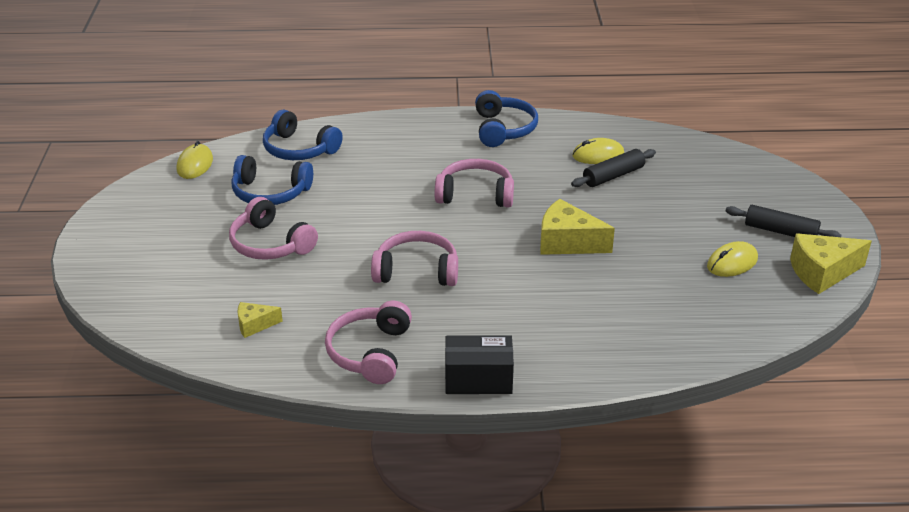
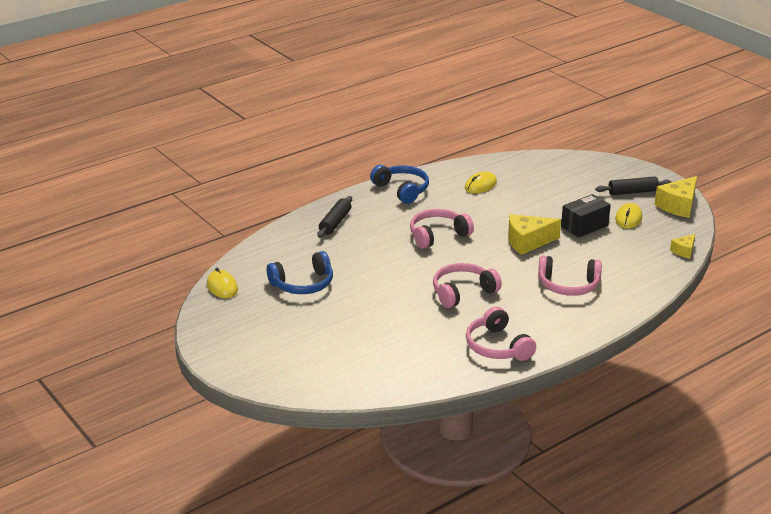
camera: 35 degrees left, 5 degrees down
(255, 325) = (407, 362): yellow cheese -> yellow cheese (684, 251)
(270, 244) = (349, 314): pink headphones -> pink headphones (568, 285)
(299, 149) = (283, 250): blue headphones -> none
(478, 379) = (575, 333): black box -> black box (584, 226)
(613, 176) = (505, 194): black rolling pin -> black rolling pin (335, 223)

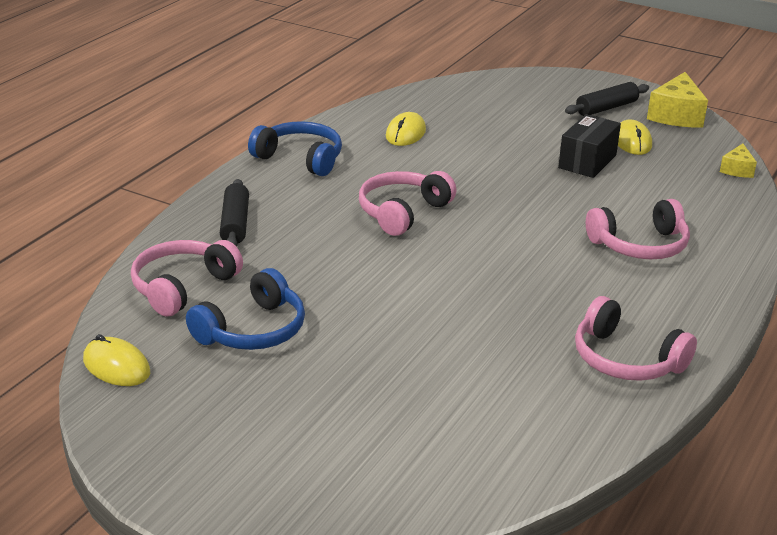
camera: 25 degrees left, 0 degrees up
(462, 292) = (506, 288): pink headphones -> pink headphones (182, 287)
(528, 242) = (534, 197): yellow cheese -> none

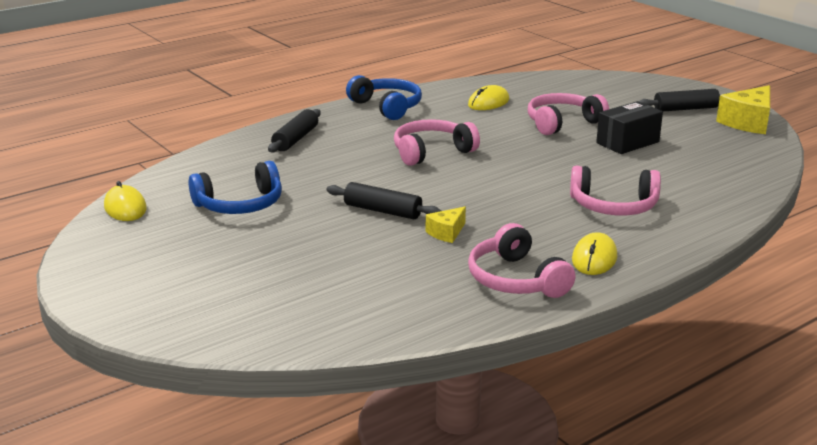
camera: 25 degrees right, 5 degrees down
(182, 287) = (218, 170): pink headphones -> pink headphones (562, 123)
(419, 303) = (382, 211): none -> black rolling pin
(632, 141) = (685, 135): yellow mouse -> yellow mouse (594, 258)
(737, 169) = (767, 168): yellow cheese -> yellow cheese (446, 233)

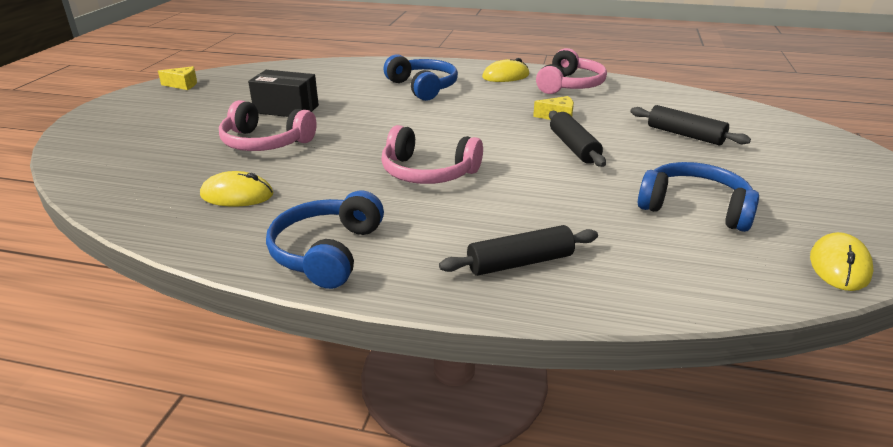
camera: 130 degrees left, 5 degrees up
(613, 206) = (423, 87): pink headphones -> blue headphones
(685, 109) = (165, 108): black rolling pin -> black rolling pin (685, 135)
(748, 122) = (183, 85): yellow cheese -> yellow cheese, size x0.55

